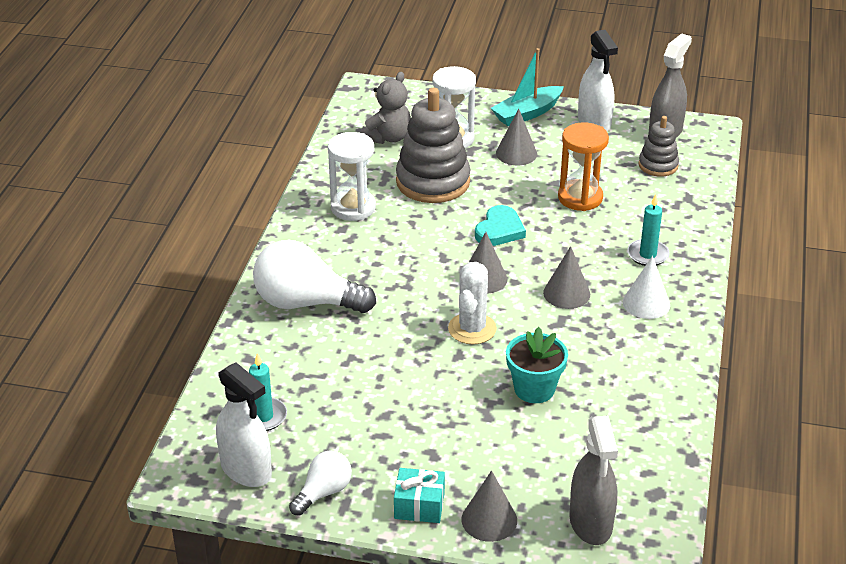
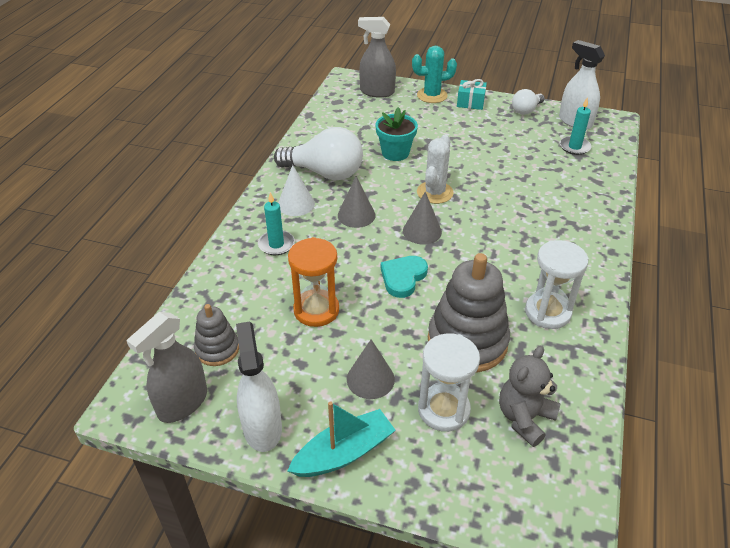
camera: 175 degrees left, 5 degrees up
(306, 303) = (568, 219): white light bulb -> white light bulb (325, 173)
(489, 520) = (432, 95): grey cone -> turquoise cactus
(590, 523) = (377, 92): grey spray bottle -> grey spray bottle turned 75 degrees counterclockwise

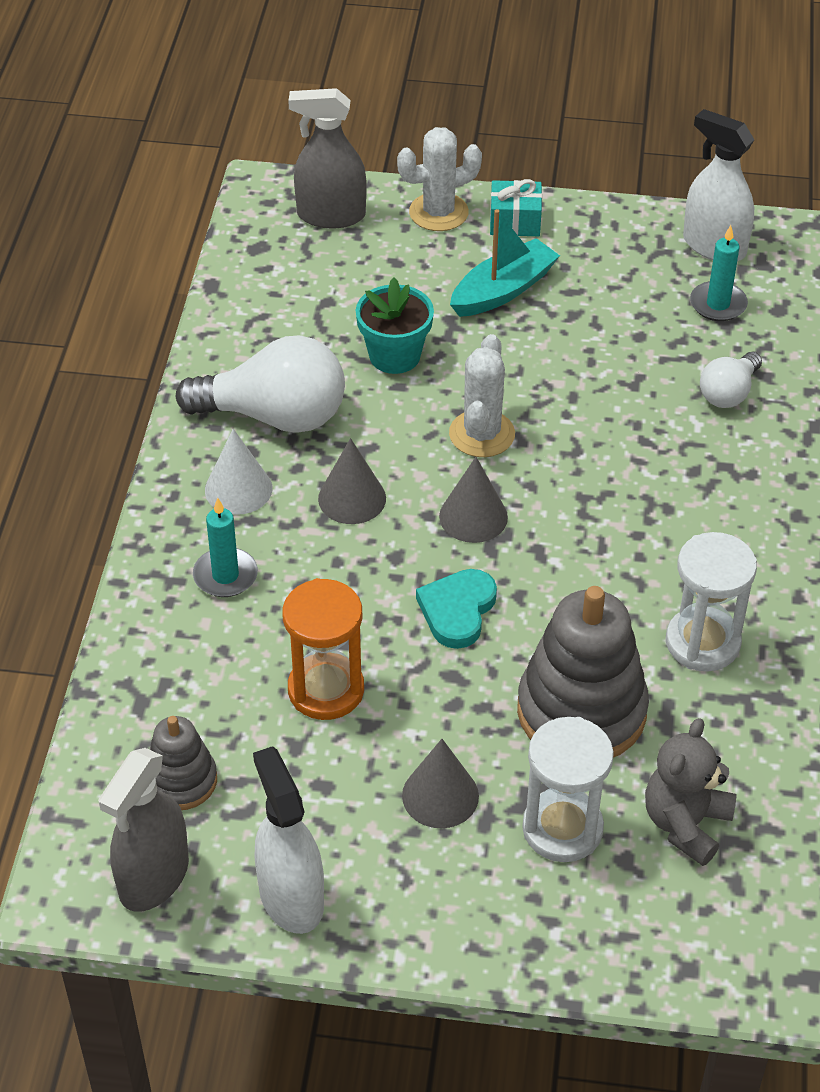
camera: 10 degrees left, 5 degrees up
(344, 453) = (424, 916): turquoise boat -> turquoise boat (503, 290)
(432, 95) = (438, 212): turquoise cactus -> white cactus
(526, 110) = (621, 229): white light bulb -> white light bulb (728, 393)

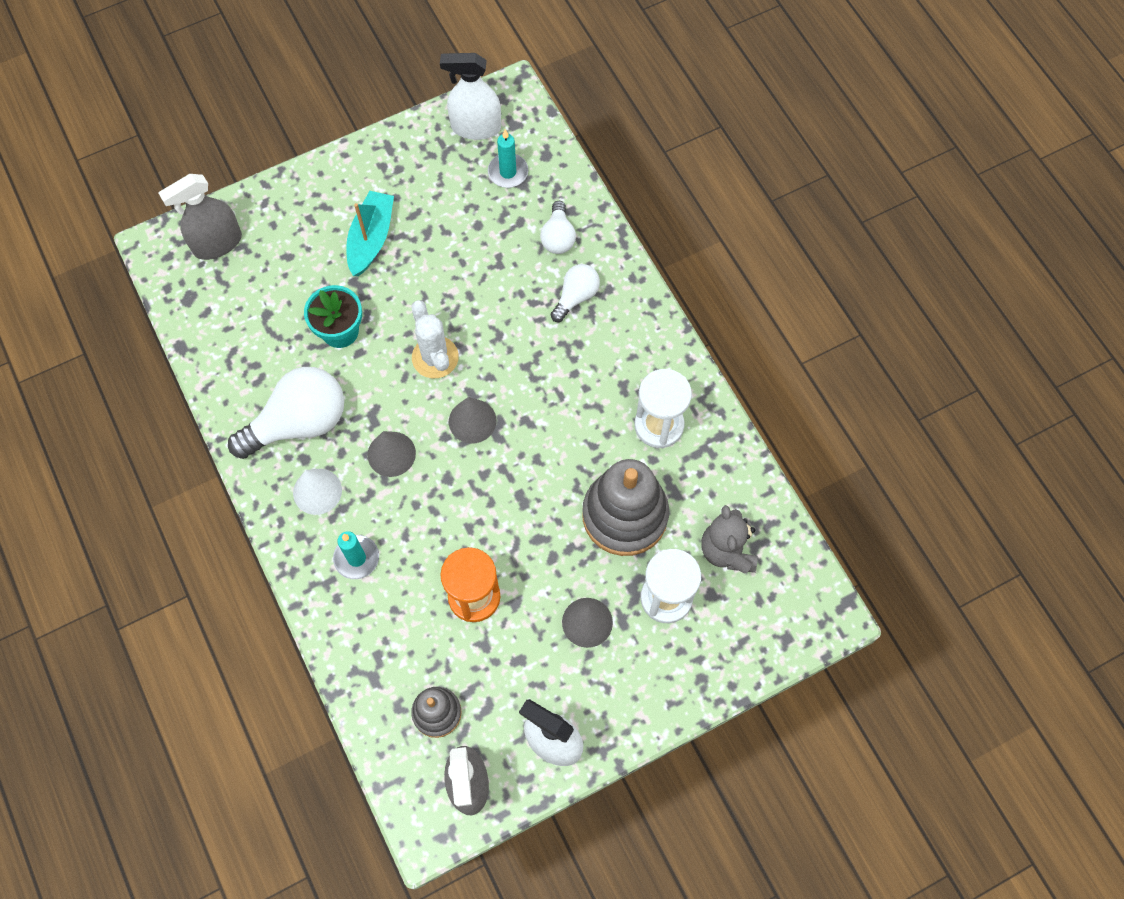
camera: 35 degrees left, 20 degrees up
(438, 212) = (286, 200): white cactus -> none
(457, 610) = (510, 493): turquoise heart -> none
(515, 221) = (340, 179): turquoise gift -> none
(703, 461) = (576, 297): none -> white light bulb

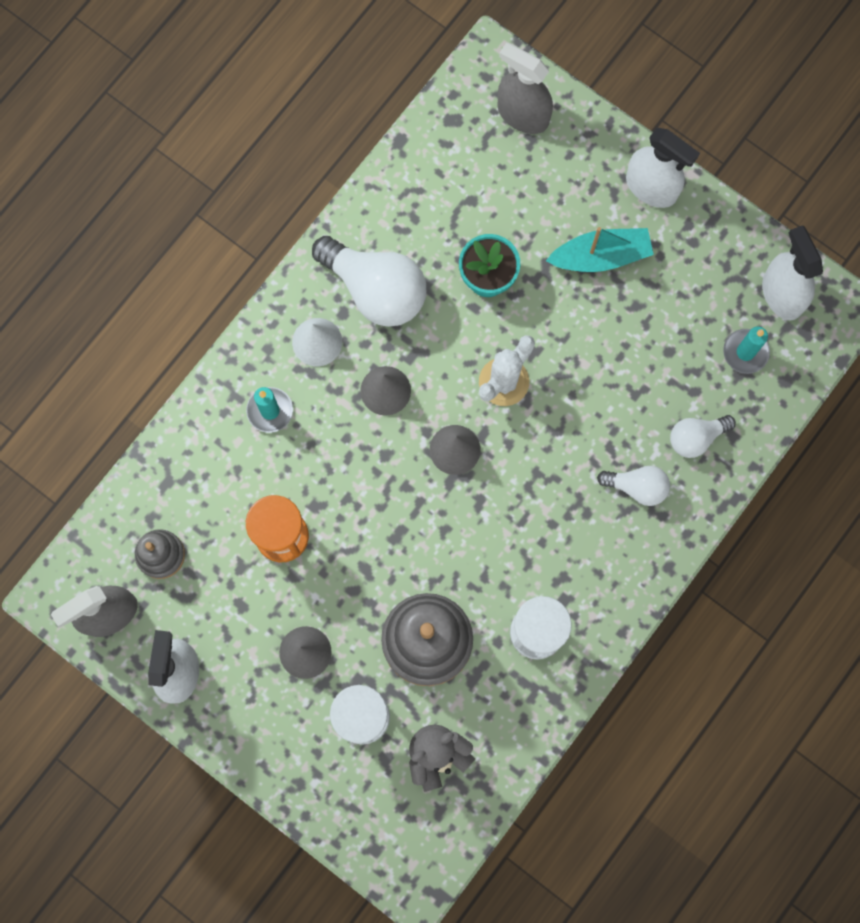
camera: 65 degrees right, 10 degrees up
(336, 178) = (651, 187): none -> white spray bottle

